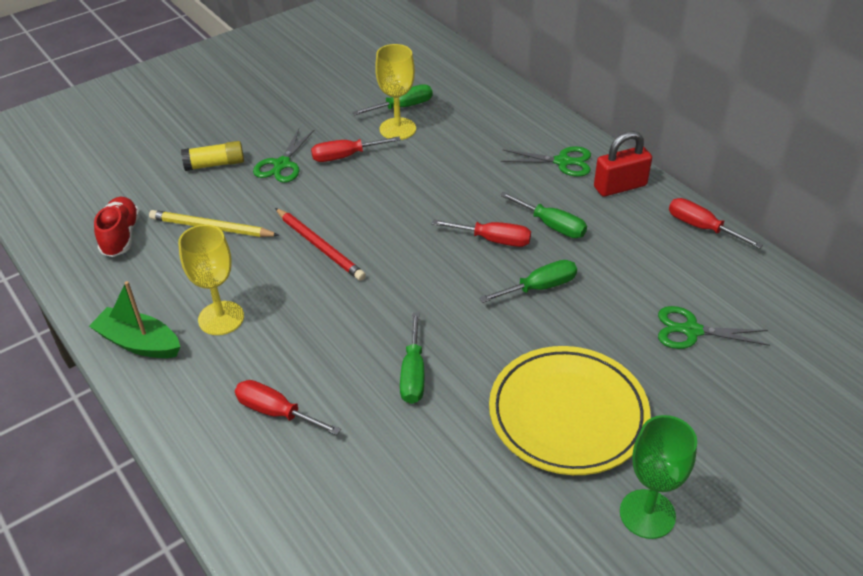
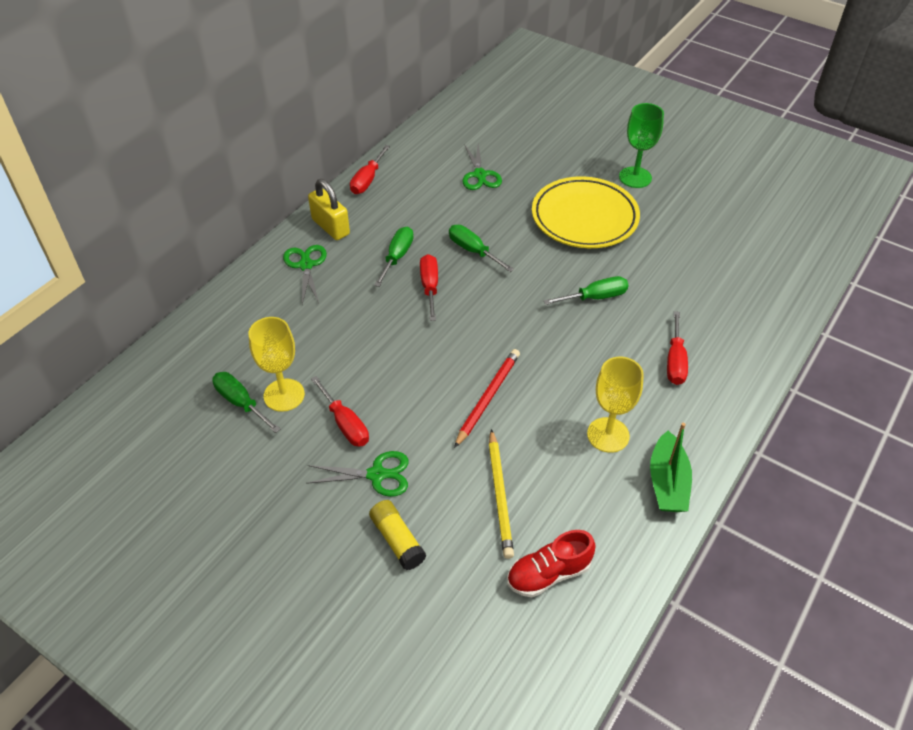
camera: 110 degrees left, 5 degrees up
(620, 186) = (330, 227): red padlock -> yellow padlock

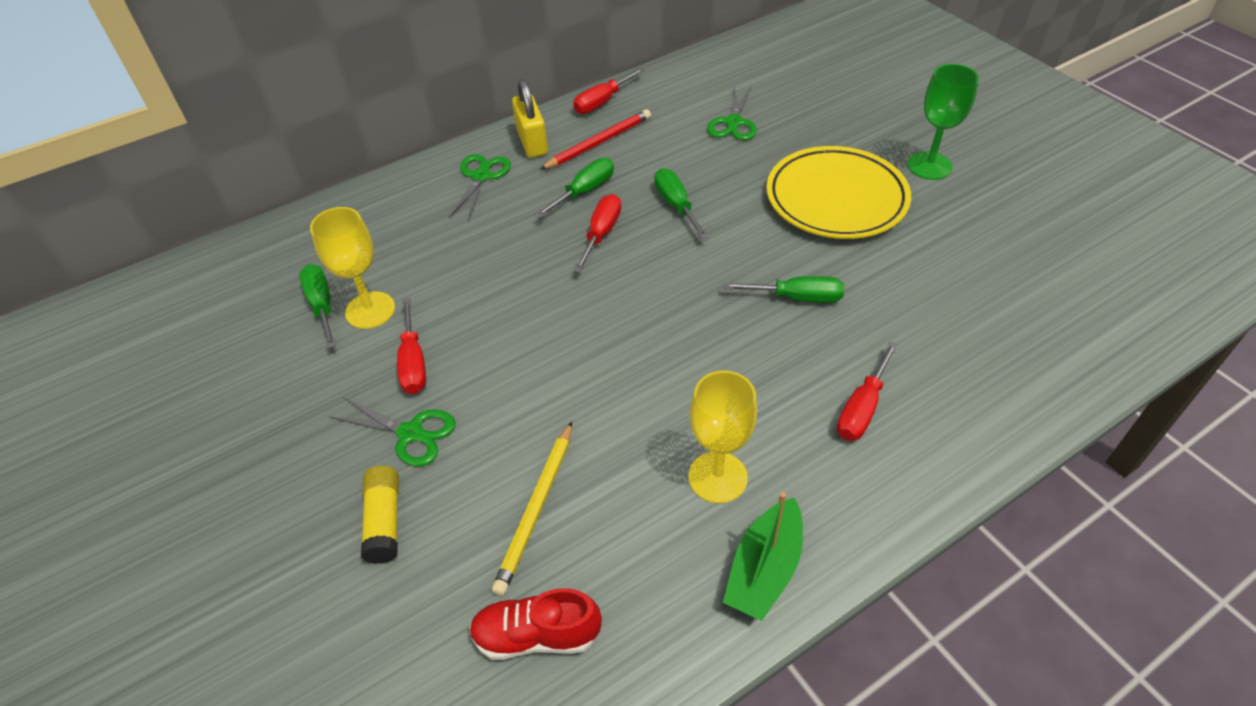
camera: 25 degrees right, 0 degrees up
(487, 398) = (592, 382): red pencil -> red pencil (598, 142)

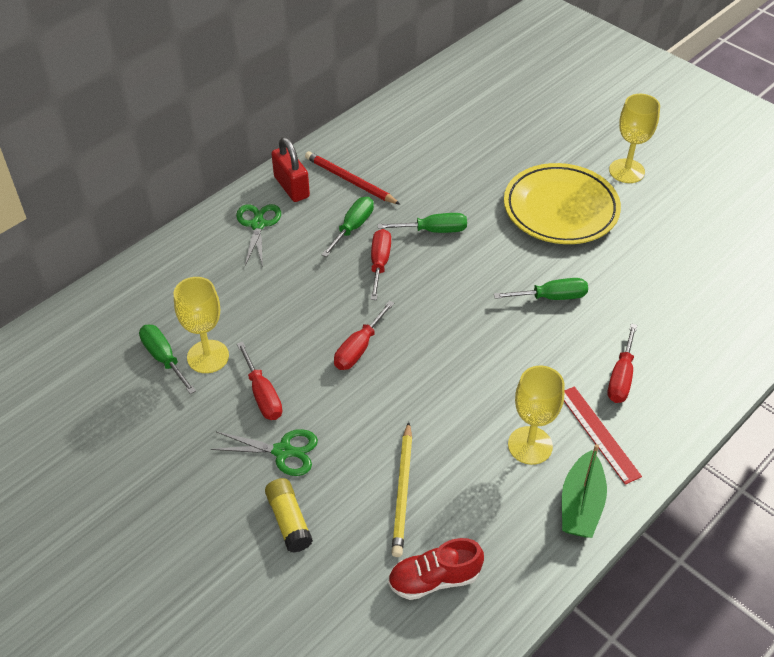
camera: 15 degrees left, 0 degrees up
(532, 142) = (291, 187): yellow padlock -> red padlock
(598, 142) = (350, 181): red pencil -> red pencil turned 90 degrees counterclockwise
(602, 102) = (340, 141): red screwdriver -> red screwdriver (359, 348)
(676, 205) = (433, 230): green screwdriver -> green screwdriver turned 120 degrees clockwise
(733, 123) = (459, 149): green scissors -> none
(813, 477) = (598, 434): none -> red ruler
(929, 166) = (626, 171): green goblet -> yellow goblet

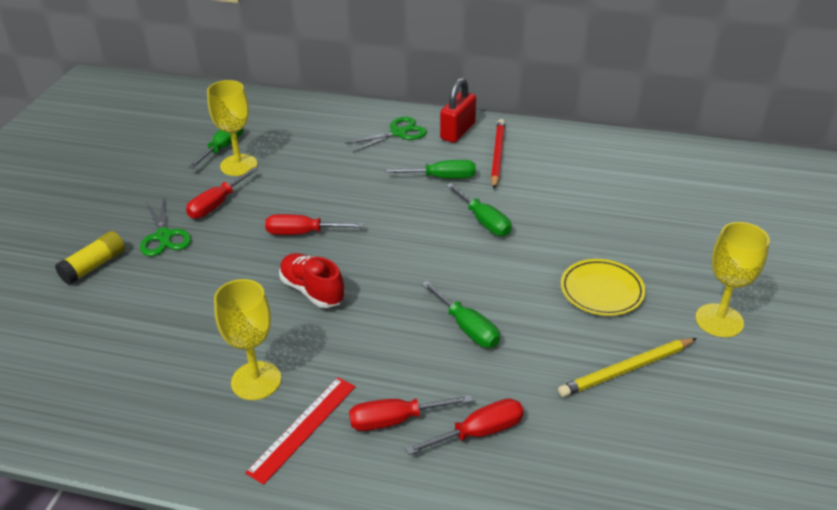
camera: 60 degrees right, 10 degrees down
(379, 263) = (412, 207): red screwdriver -> red screwdriver (479, 432)
(403, 491) = (155, 317): yellow pencil -> yellow pencil (626, 370)
(434, 579) = (65, 371): red shoe -> red shoe (312, 291)
(560, 209) = (601, 291): yellow plate -> yellow plate, size x0.59
(581, 504) = (200, 445): green boat -> none

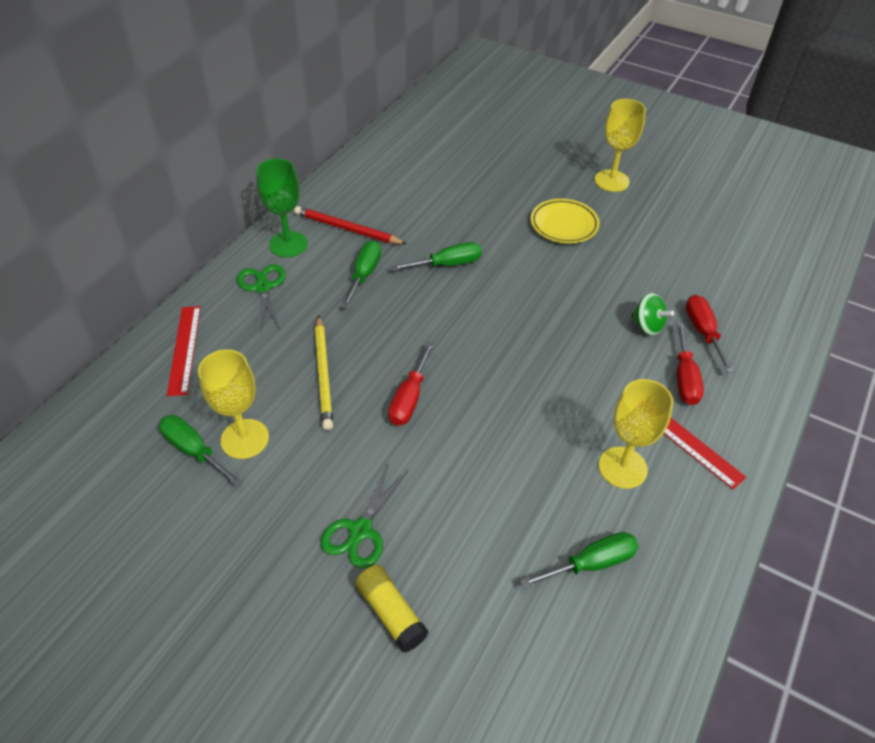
camera: 75 degrees left, 10 degrees up
(164, 236) = (360, 531): green scissors -> green scissors turned 120 degrees clockwise
(216, 204) = (319, 470): red screwdriver -> none
(312, 291) = (506, 405): red shoe -> none
(316, 118) = (185, 349): none -> red ruler
(457, 131) = (288, 244): red padlock -> green goblet
(466, 380) = (647, 326): none -> green spinning top
(467, 328) = (587, 310): green screwdriver -> green screwdriver (591, 563)
(626, 370) = (652, 239): yellow pencil -> yellow pencil (324, 374)

